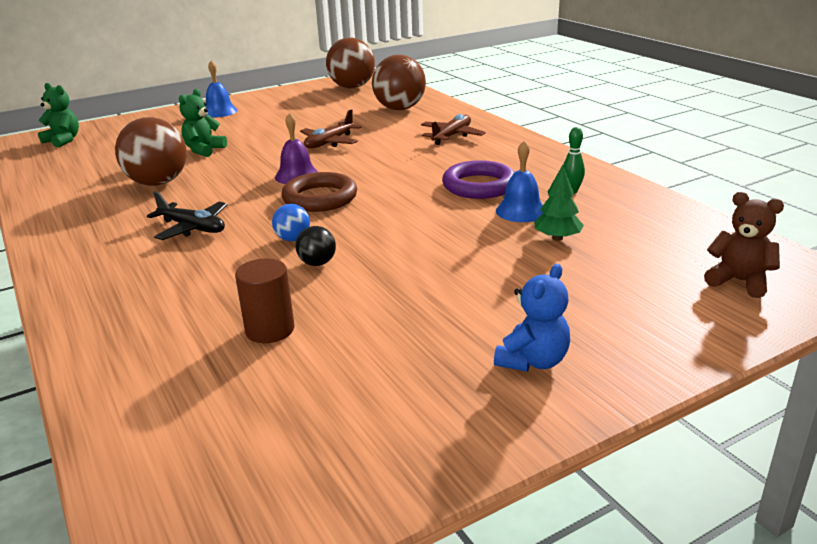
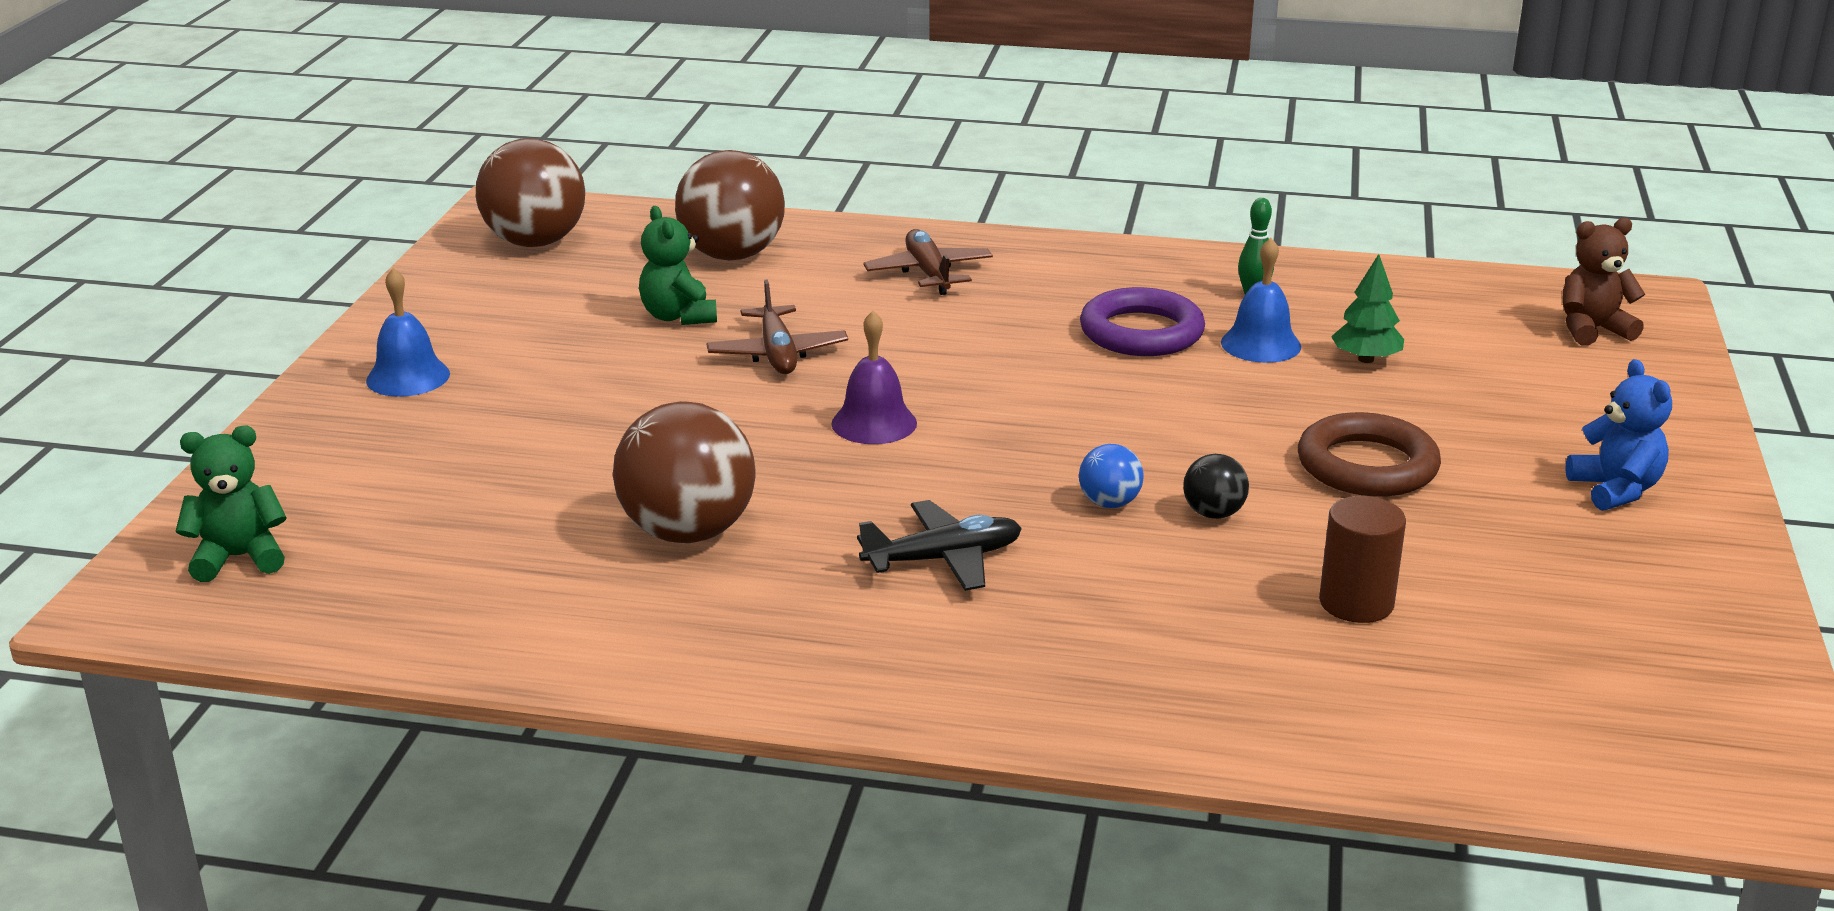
camera: 50 degrees left, 0 degrees up
(204, 150) = (601, 452): green teddy bear -> green teddy bear (678, 317)
(320, 198) = (995, 438): brown ring -> brown ring (1367, 466)

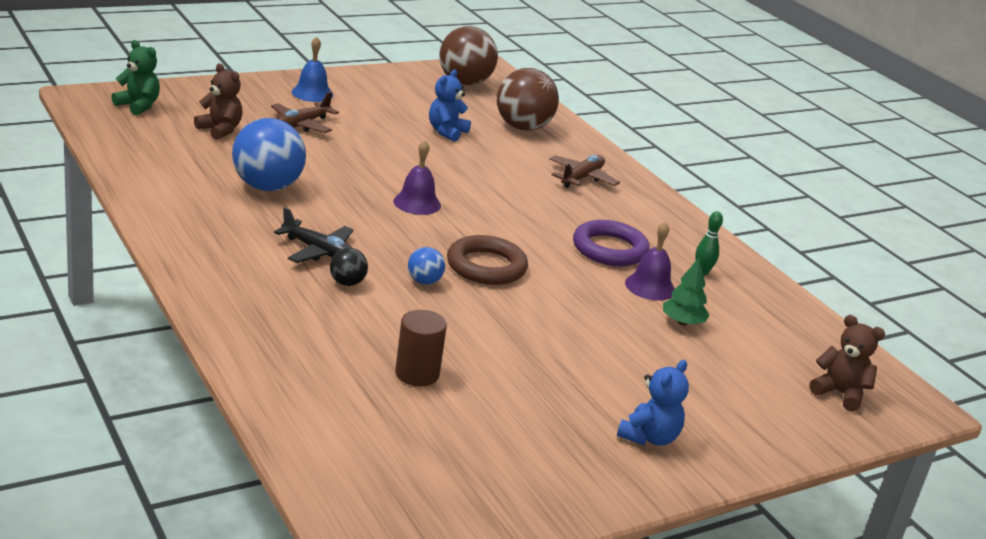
camera: 45 degrees right, 0 degrees up
(436, 507) = (220, 130): none -> brown teddy bear
(678, 317) = (447, 132): green teddy bear -> blue teddy bear
(688, 532) = (267, 187): brown ball -> blue ball
(777, 354) = (447, 163): brown plane -> brown plane (301, 125)
(1213, 514) = (452, 313): black ball -> black ball (347, 283)
(1260, 344) = (650, 286): blue bell -> purple bell
(1367, 466) = (563, 348): brown ring -> brown ring (486, 266)

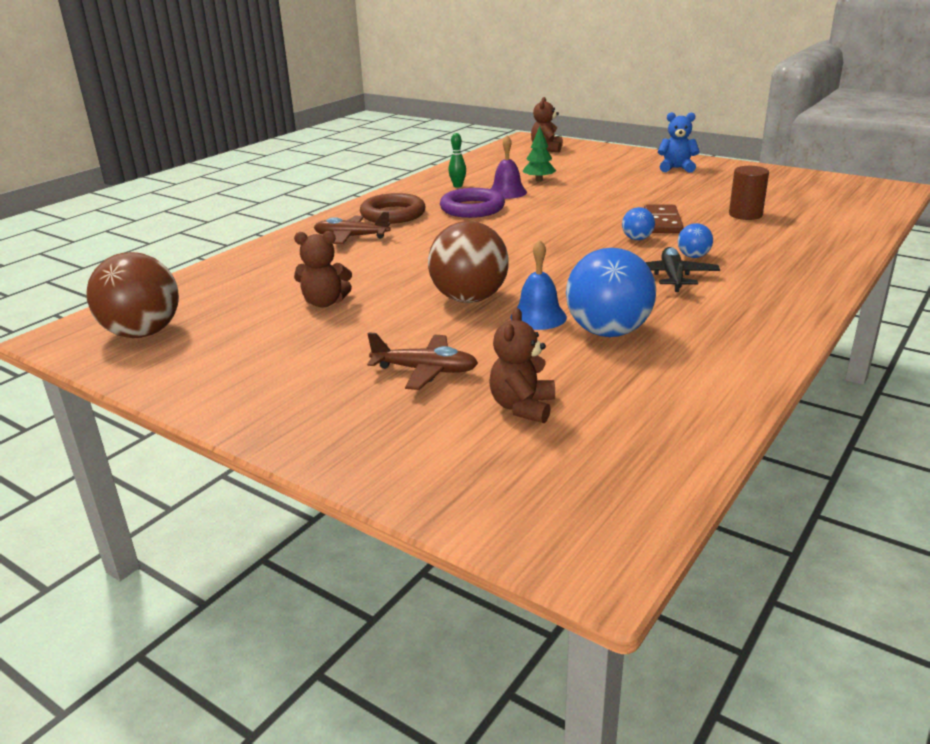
camera: 110 degrees left, 0 degrees up
(138, 106) = (548, 496): green teddy bear -> none
(312, 93) = (308, 400): blue bell -> blue bell (538, 317)
(347, 283) = (693, 256): black ball -> blue ball
(417, 203) = (515, 272): purple bell -> none
(447, 132) = (324, 302): blue teddy bear -> brown teddy bear
(453, 316) = (662, 222): none -> brown domino
(486, 266) = (574, 230): brown ring -> brown ring (393, 214)
(523, 127) = (257, 278): brown ball -> brown ball (469, 299)

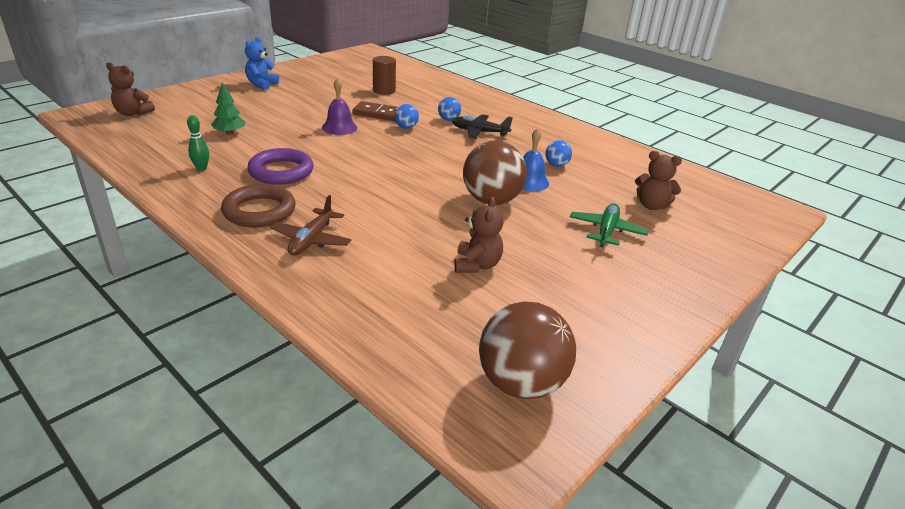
camera: 85 degrees left, 5 degrees up
(425, 371) = (606, 231): brown plane -> green plane
(507, 192) = (250, 150): purple bell -> purple bell (339, 127)
(608, 332) = (556, 165): blue ball -> blue ball, size x0.47

